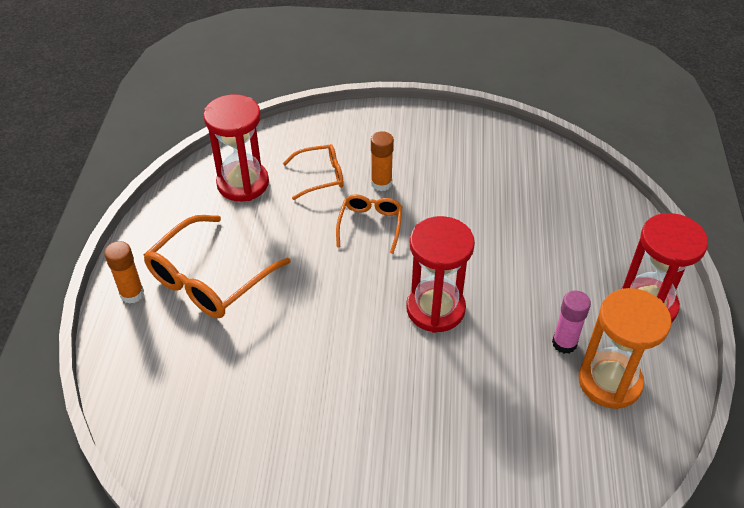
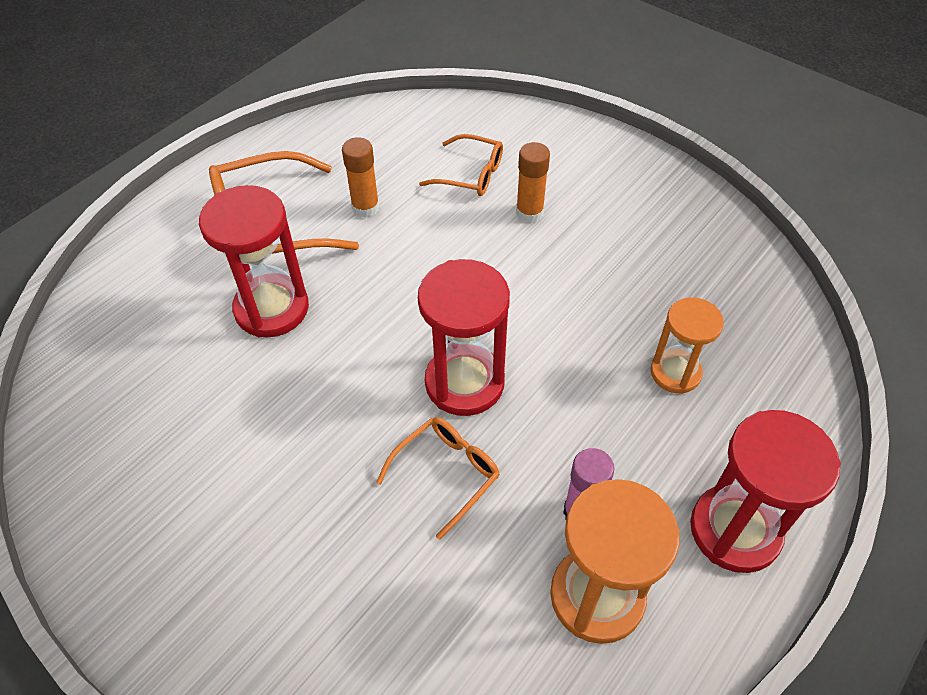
camera: 35 degrees right, 5 degrees up
(132, 294) = (189, 204): orange glue stick -> orange glue stick (365, 207)
(243, 183) = (386, 145): red hourglass -> red hourglass (272, 308)
(370, 225) = (476, 252): orange glasses -> orange glasses (446, 474)
(548, 237) = (675, 373): none -> orange hourglass

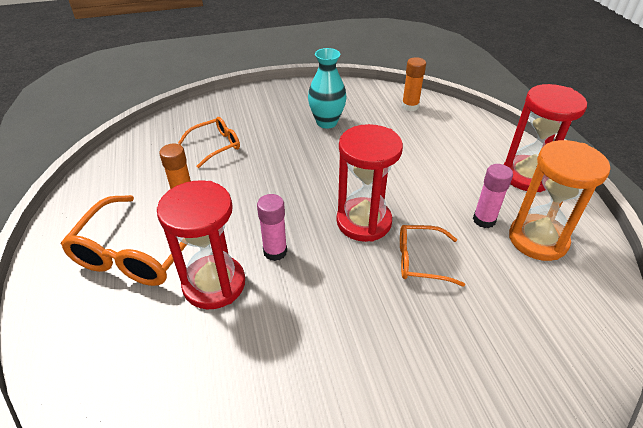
camera: 55 degrees left, 10 degrees down
(351, 329) = (275, 251): none -> pink glue stick
(446, 474) = (421, 260): orange glasses -> orange glasses turned 75 degrees counterclockwise
(529, 212) = (271, 140): orange glue stick -> orange glue stick (410, 106)
(620, 242) = (326, 122): none -> turquoise vase
(675, 373) = (424, 147): orange hourglass -> none

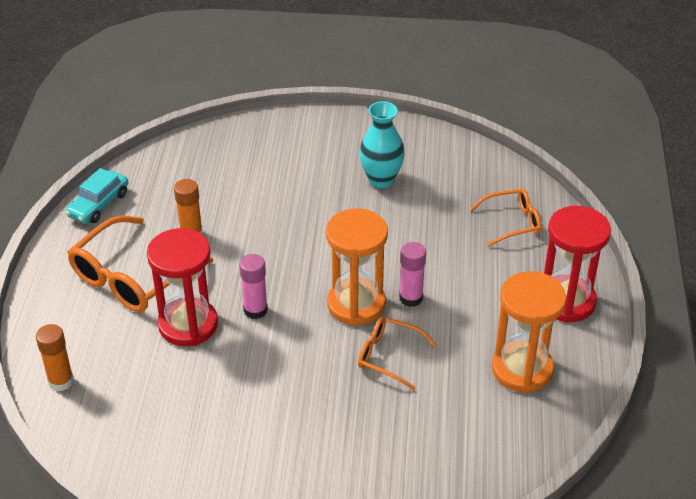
camera: 20 degrees right, 0 degrees up
(84, 194) = (98, 204): none -> turquoise car
(215, 146) = (245, 180): orange glasses -> orange glasses (512, 222)
(364, 222) = (356, 304): red hourglass -> orange hourglass
(410, 106) = (492, 181): orange glue stick -> orange glue stick (61, 381)
(484, 220) = (481, 335): pink glue stick -> pink glue stick (411, 298)

